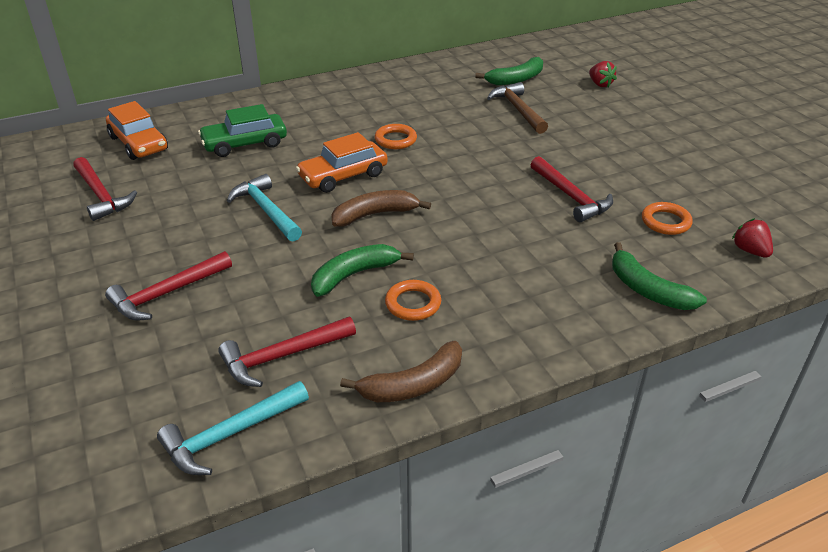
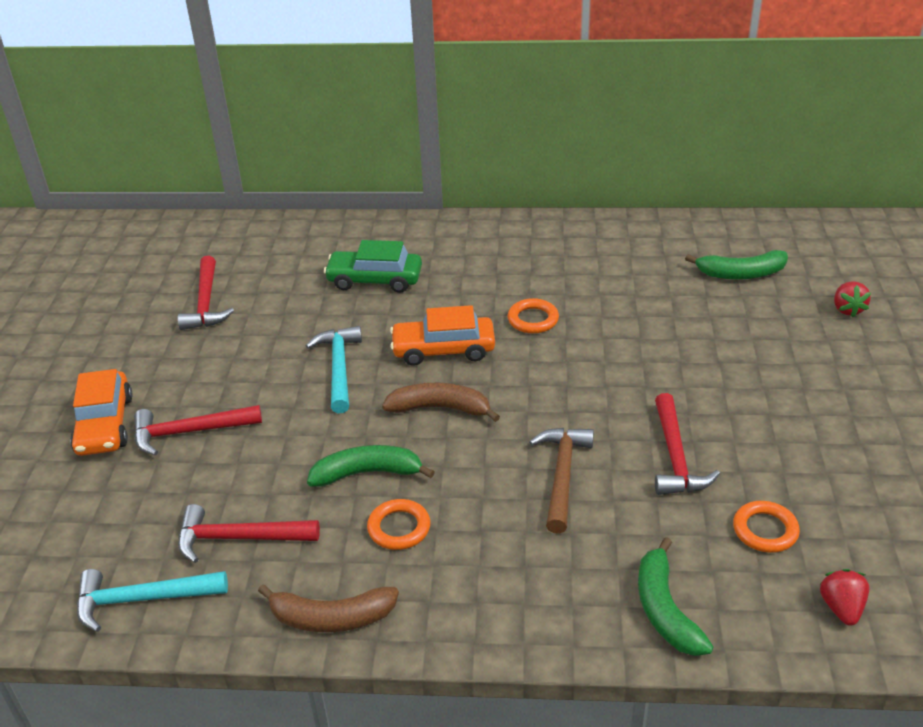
camera: 30 degrees right, 0 degrees up
(138, 143) = (277, 251): orange car -> orange car (104, 425)
(518, 110) = (708, 318): brown hammer -> brown hammer (562, 475)

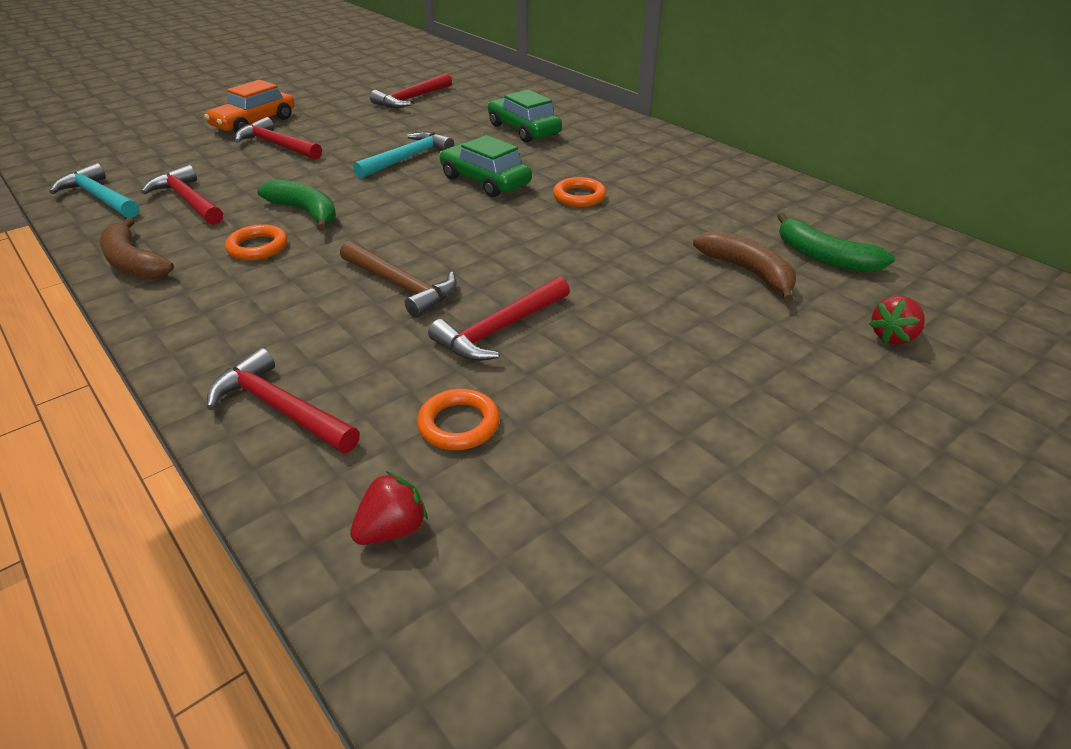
camera: 45 degrees right, 0 degrees up
(441, 408) = (415, 207): brown banana -> brown banana (748, 272)
(443, 349) = (485, 181): orange car -> green car
(562, 475) = (401, 286): brown hammer -> brown hammer turned 75 degrees clockwise
(665, 609) = (280, 408): green banana -> red hammer

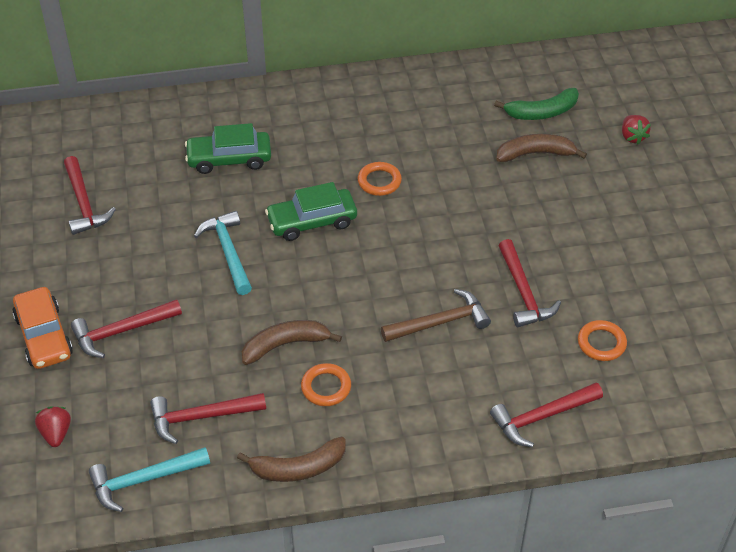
camera: 60 degrees left, 10 degrees up
(306, 212) = (286, 345): green banana -> brown banana
(392, 529) = (664, 395): red strawberry -> red strawberry (56, 433)

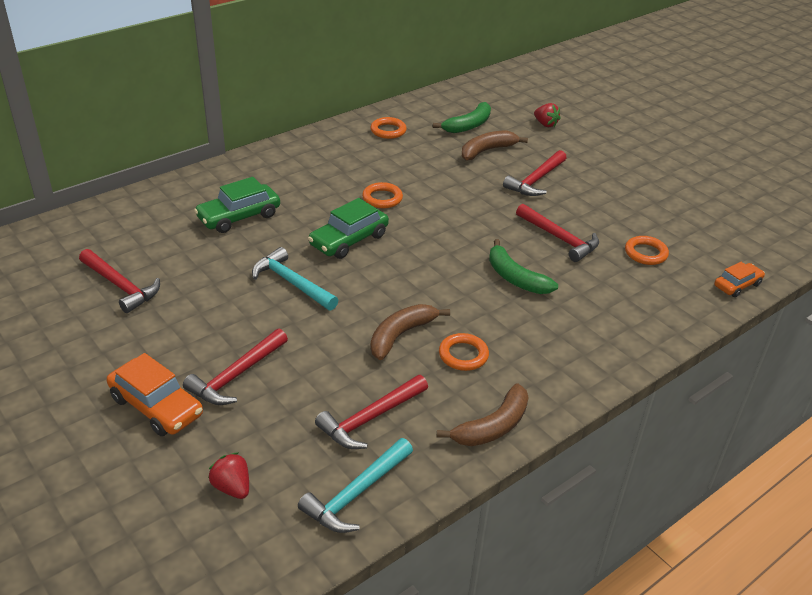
camera: 30 degrees left, 10 degrees down
(440, 322) = (515, 277): brown hammer -> green banana
(448, 94) = (388, 131): none -> orange ring
(542, 417) = (651, 316): red hammer -> red hammer (536, 180)
(668, 417) = (737, 285): none -> orange car

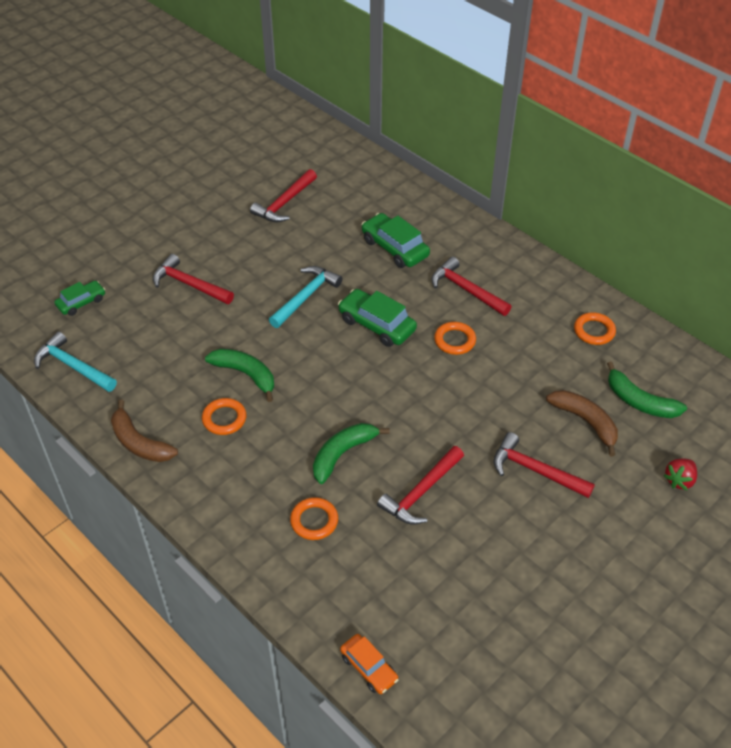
camera: 85 degrees right, 10 degrees up
(156, 406) = (156, 251): orange car -> none
(232, 487) = (81, 302): red strawberry -> green car
(370, 419) = (146, 366): red hammer -> red hammer (466, 290)
(401, 335) = (246, 375): brown banana -> green banana
(645, 253) = (412, 576): orange ring -> orange ring (314, 521)

